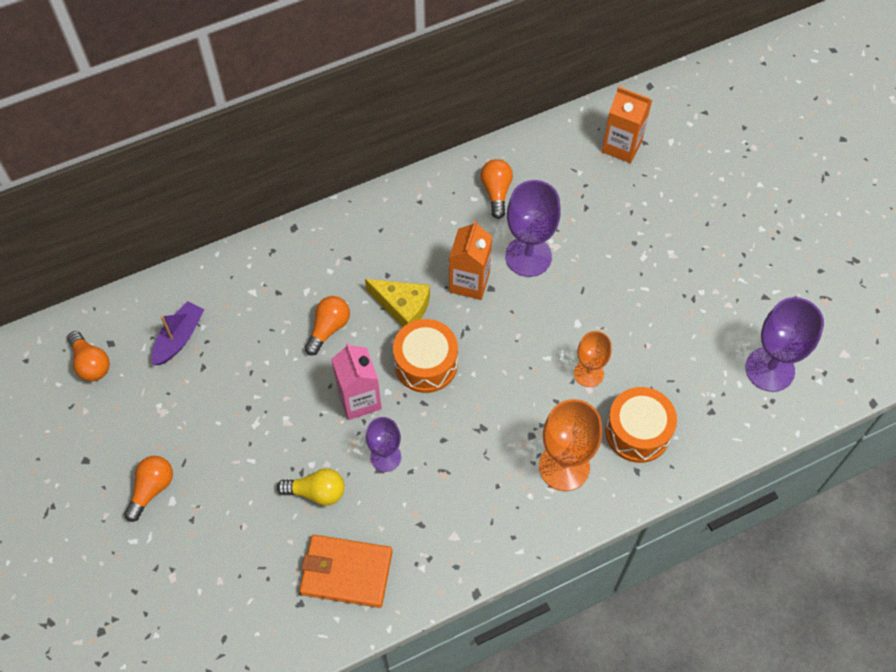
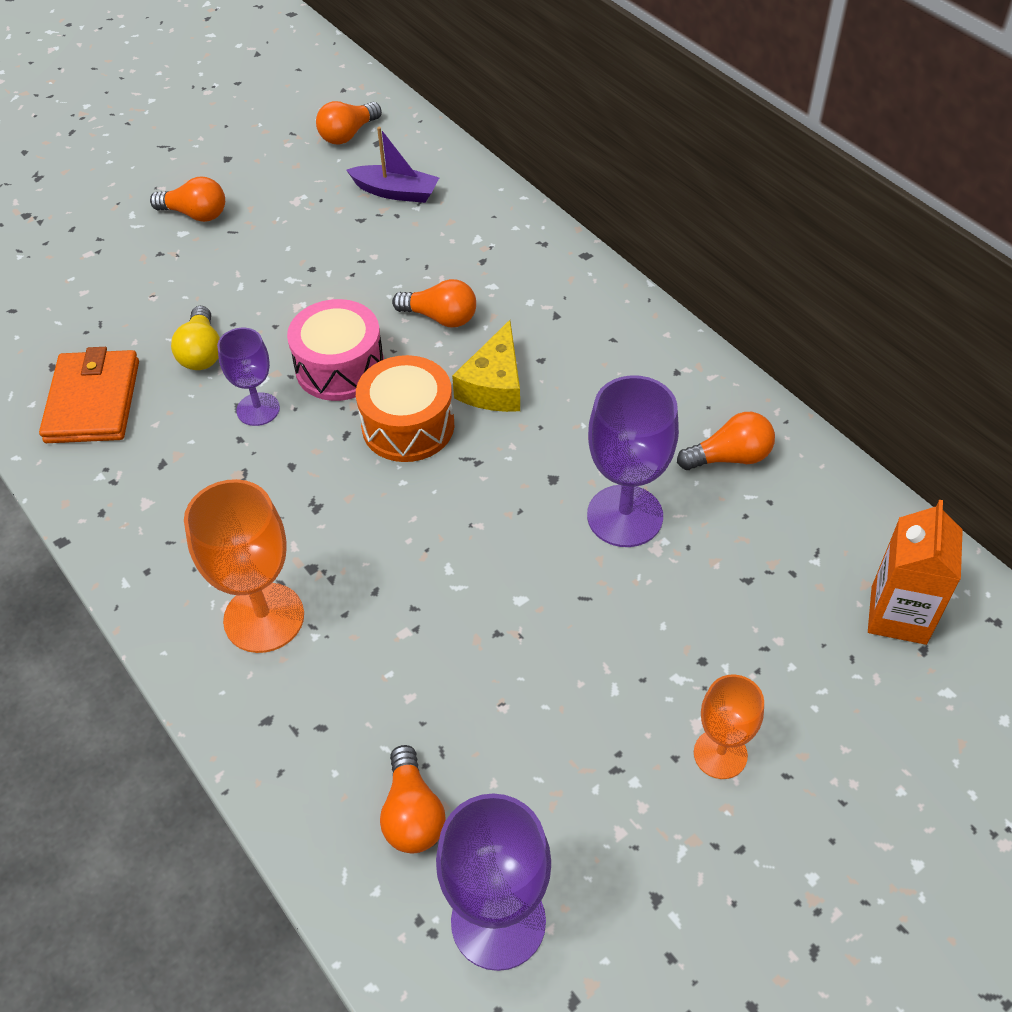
camera: 80 degrees right, 10 degrees down
(359, 399) = (340, 367): pink carton -> pink drum
(469, 282) = (556, 451): orange carton -> none
(588, 373) = (431, 628): orange goblet -> orange goblet (720, 754)
(637, 432) = (337, 712): orange drum -> none
(706, 400) = (412, 814): none -> orange light bulb

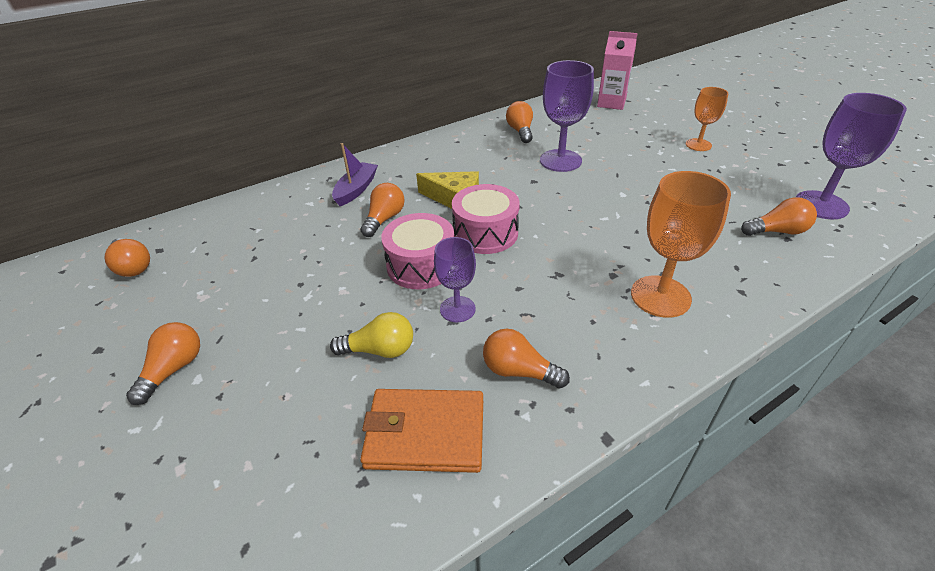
camera: 85 degrees left, 10 degrees down
(157, 469) = (519, 371): none -> orange light bulb
(396, 192) = (232, 239): purple boat -> purple boat (356, 189)
(408, 426) = (485, 233): orange drum -> pink drum
(898, 615) = (611, 103): orange carton -> pink carton

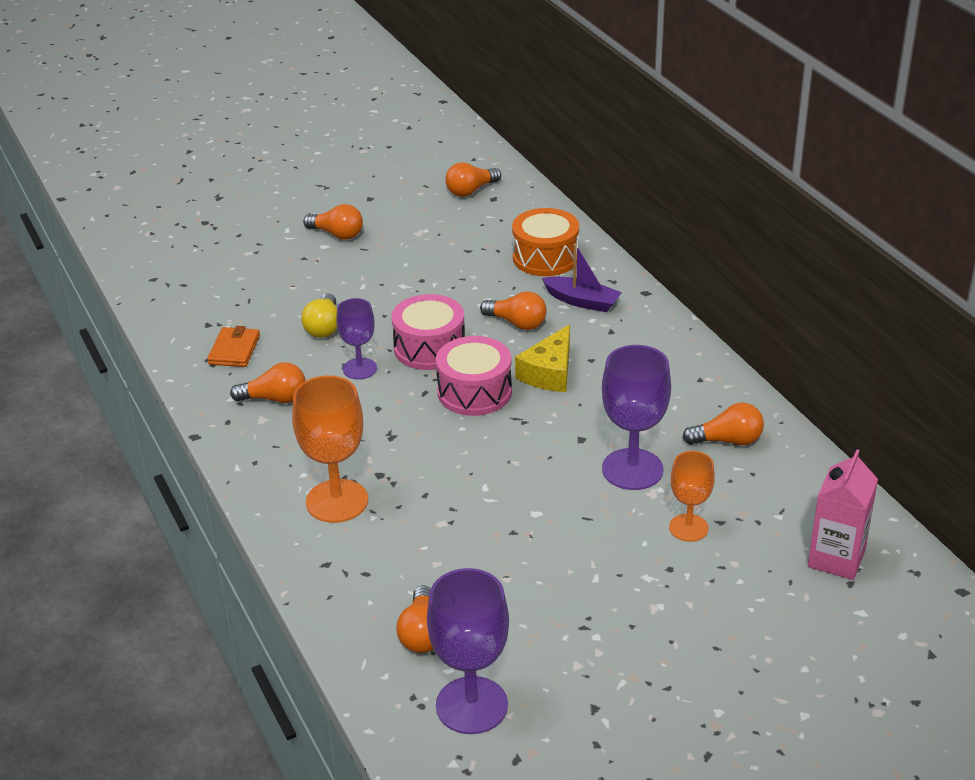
camera: 95 degrees right, 5 degrees down
(283, 211) = (545, 257): none -> orange drum
(425, 433) = (234, 350): orange wallet -> orange wallet, size x0.63
(519, 371) = (275, 399): orange light bulb -> orange light bulb turned 60 degrees clockwise
(698, 145) = (667, 628): orange goblet -> orange goblet (688, 528)

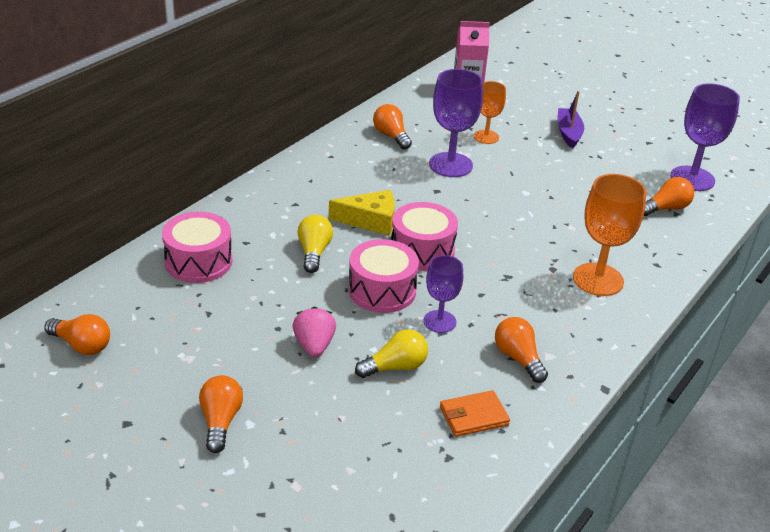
camera: 120 degrees left, 0 degrees up
(384, 293) = (314, 345): none -> pink strawberry
(517, 323) = (314, 252): orange light bulb -> yellow light bulb
(545, 257) = (198, 262): orange drum -> pink drum
(582, 301) = (260, 226): purple boat -> purple boat (568, 133)

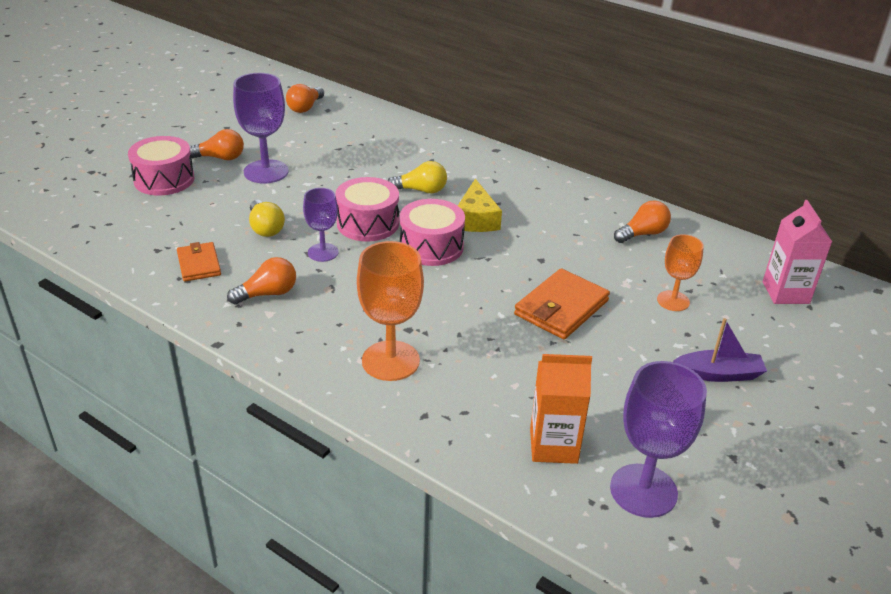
camera: 90 degrees right, 0 degrees up
(198, 262) = (402, 141): pink drum -> pink drum (164, 180)
(314, 345) = (296, 192): pink strawberry -> none
(450, 165) = (597, 271): purple goblet -> purple goblet (266, 172)
(505, 188) = (561, 308): none -> orange wallet
(666, 208) = (553, 446): orange light bulb -> orange carton

